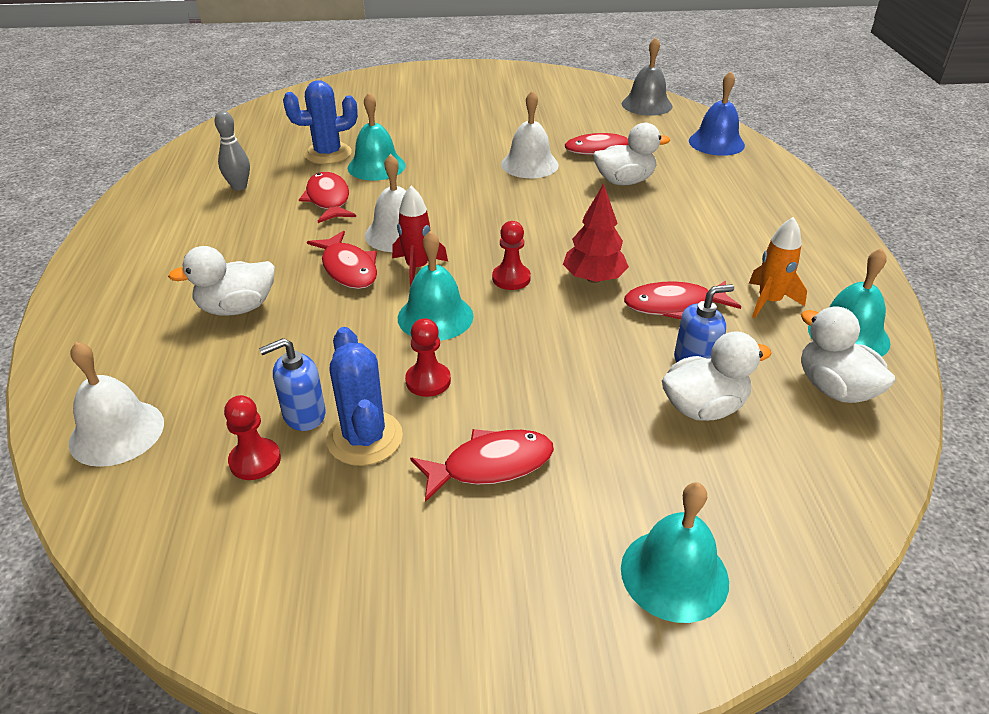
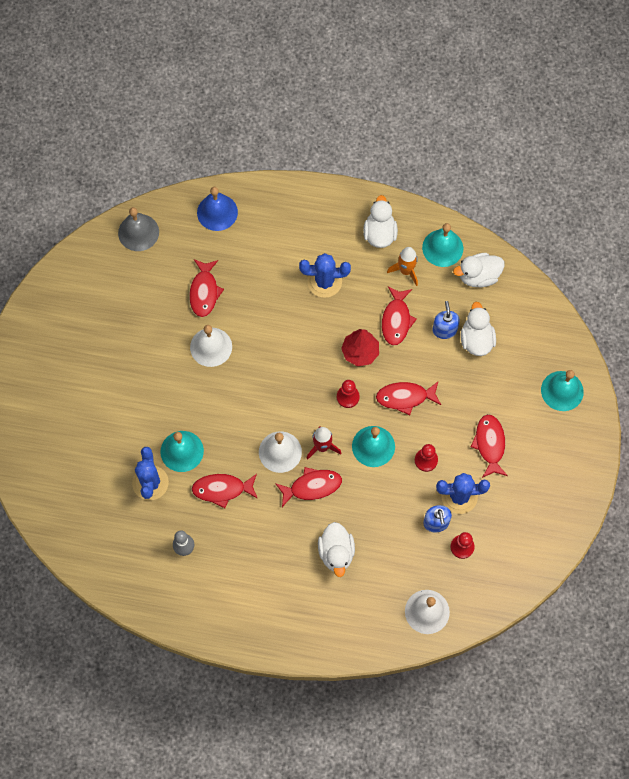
camera: 75 degrees left, 30 degrees up
(539, 337) = (405, 397): none -> red fish
(624, 181) = (254, 294): white duck -> white duck (379, 234)
(686, 230) = (324, 282): none -> blue cactus

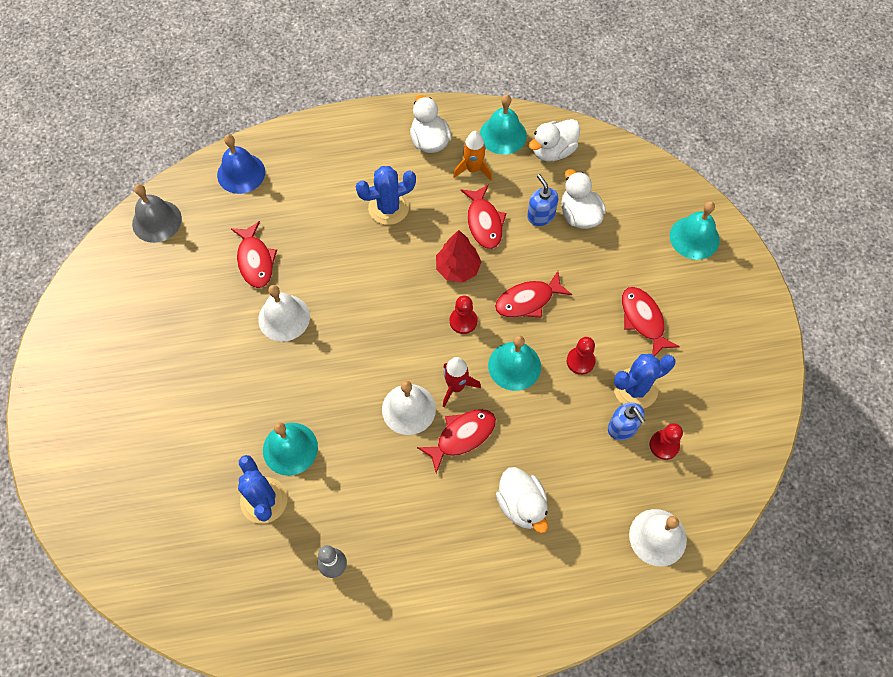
camera: 20 degrees left, 5 degrees down
(222, 489) = (355, 477): red fish -> none

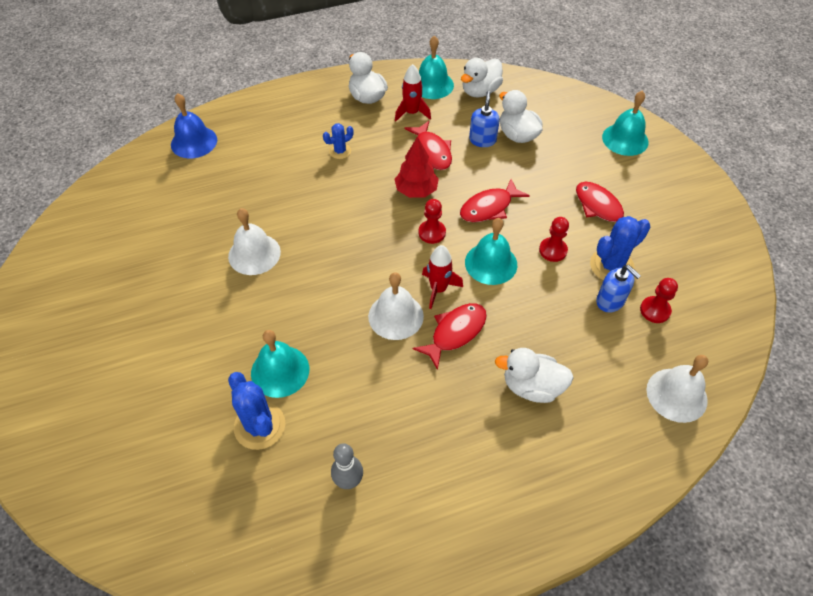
camera: 10 degrees left, 10 degrees down
(157, 221) = (115, 190): grey bell -> none
(255, 260) = (218, 210): red fish -> none
(388, 208) = (340, 151): blue cactus -> blue cactus, size x0.57
(473, 169) = (412, 113): orange rocket -> red rocket
(521, 505) = (532, 387): white duck -> white duck turned 135 degrees clockwise
(540, 216) = (482, 140): blue soap dispenser -> blue soap dispenser turned 45 degrees clockwise

